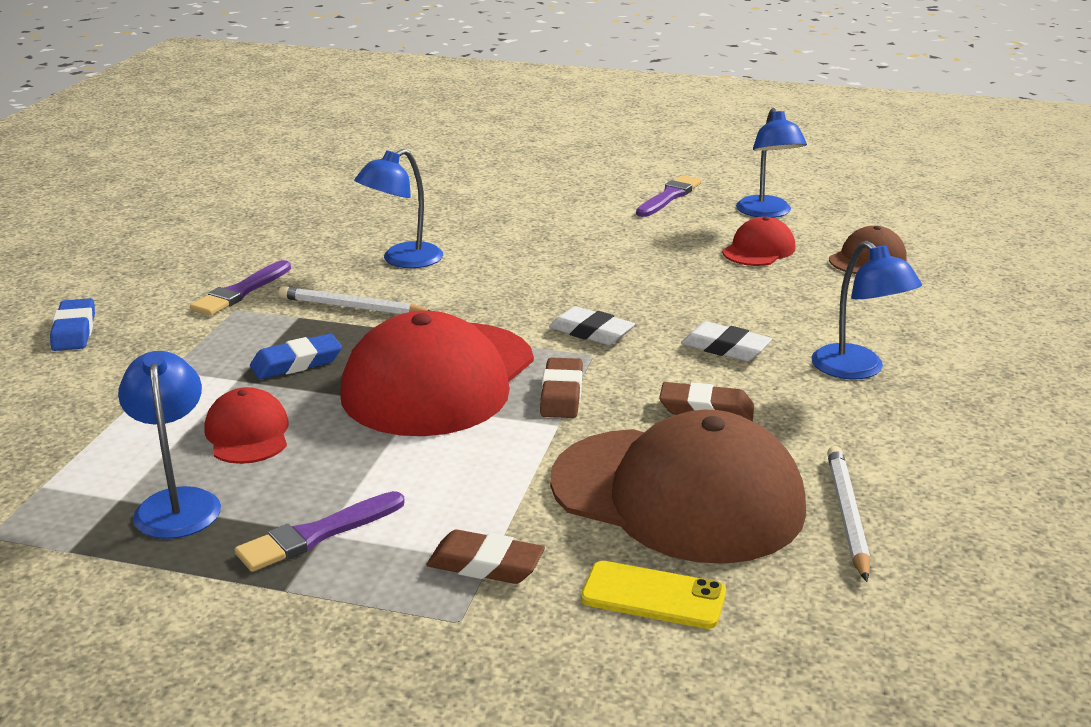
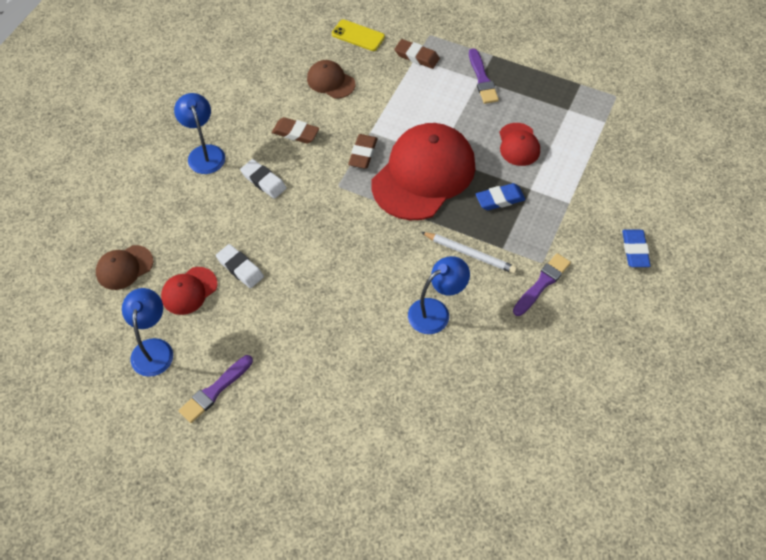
camera: 170 degrees left, 30 degrees up
(177, 503) = (542, 104): blue lamp -> none
(316, 535) = (482, 79): purple brush -> purple brush turned 105 degrees clockwise
(591, 332) = (332, 206): white eraser -> white eraser (240, 268)
(677, 495) = (330, 81): brown cap -> brown cap, size x0.47
(847, 514) = (266, 62): white pencil -> none

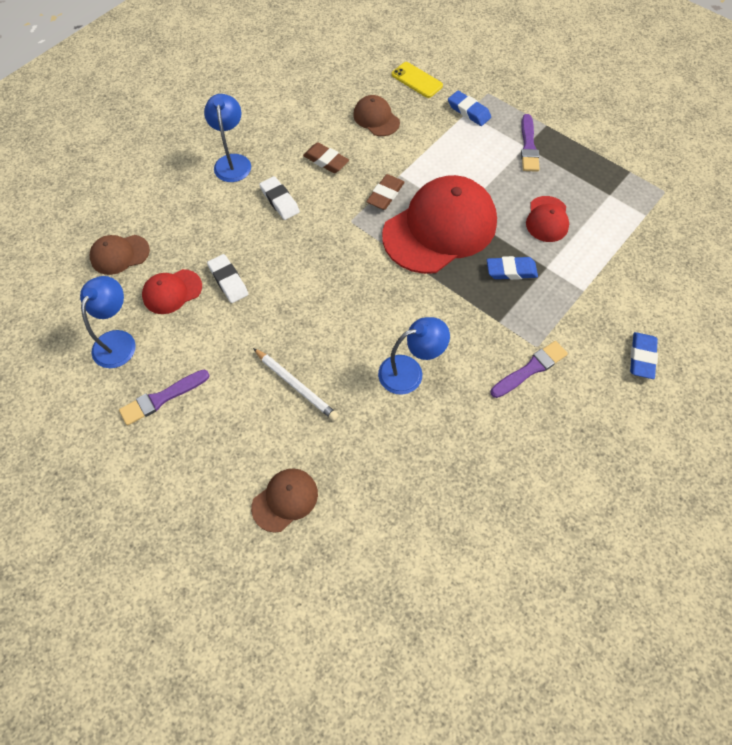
camera: 15 degrees right, 5 degrees up
(360, 451) = (285, 500): none -> brown cap
(417, 56) = (468, 111): brown eraser -> blue eraser
(470, 254) = (463, 320): white pencil -> white pencil (296, 386)

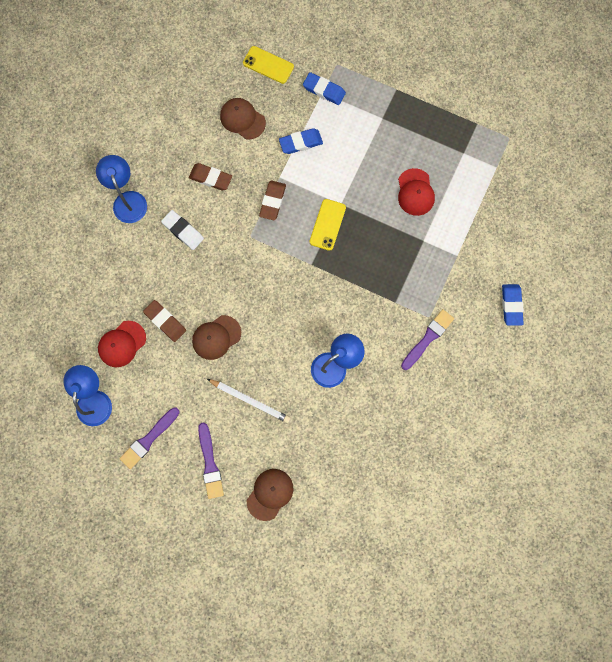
camera: 15 degrees left, 15 degrees up
(120, 254) = (64, 320): brown cap -> brown cap (216, 337)
(228, 281) = (165, 321): white eraser -> brown eraser
(440, 228) = (327, 224): red cap -> yellow phone
(511, 270) = (395, 251): blue eraser -> blue eraser (301, 142)
(528, 146) = (385, 117): purple brush -> purple brush (210, 464)

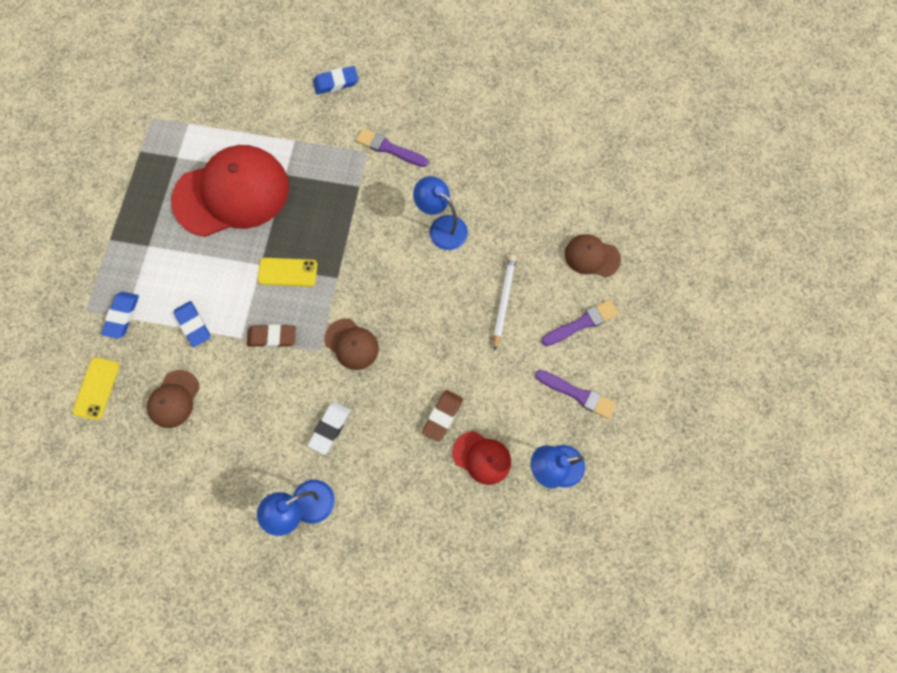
camera: 105 degrees left, 5 degrees down
(210, 178) = (257, 415): brown eraser -> none
(216, 337) = (445, 355): brown cap -> brown cap (351, 344)
(415, 192) = (231, 193): red cap -> red cap, size x2.14

